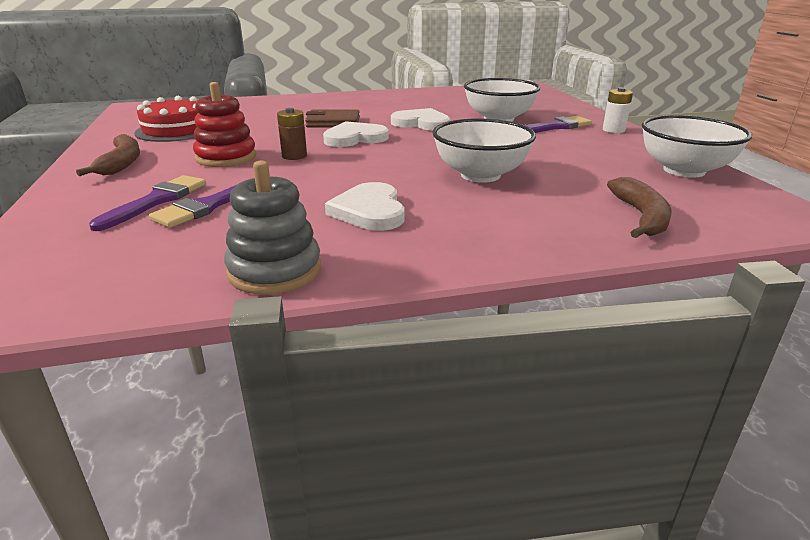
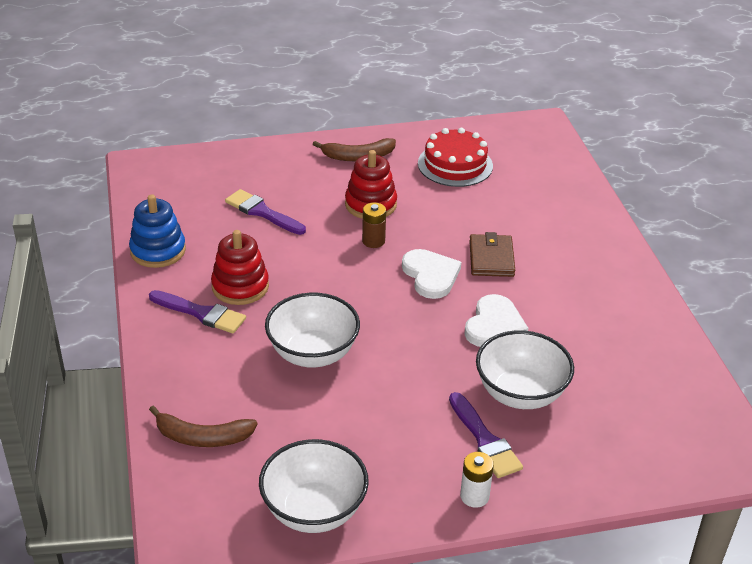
camera: 90 degrees right, 10 degrees up
(156, 201) = (274, 188): purple brush -> purple brush (201, 313)
(275, 271) = (158, 251): grey stacking toy -> blue stacking toy
(369, 211) = (240, 287): white heart -> red stacking toy

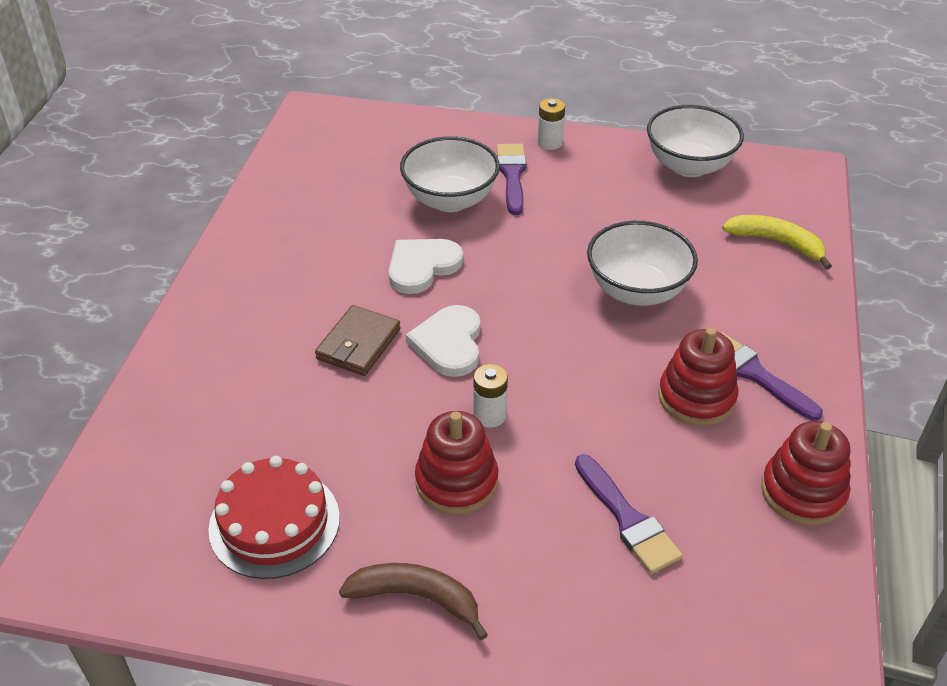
camera: 155 degrees left, 5 degrees up
(158, 251) = (802, 492): blue stacking toy -> red stacking toy
(202, 437) = (777, 243): brown banana -> yellow banana
(373, 241) = (490, 415): brown battery -> white battery

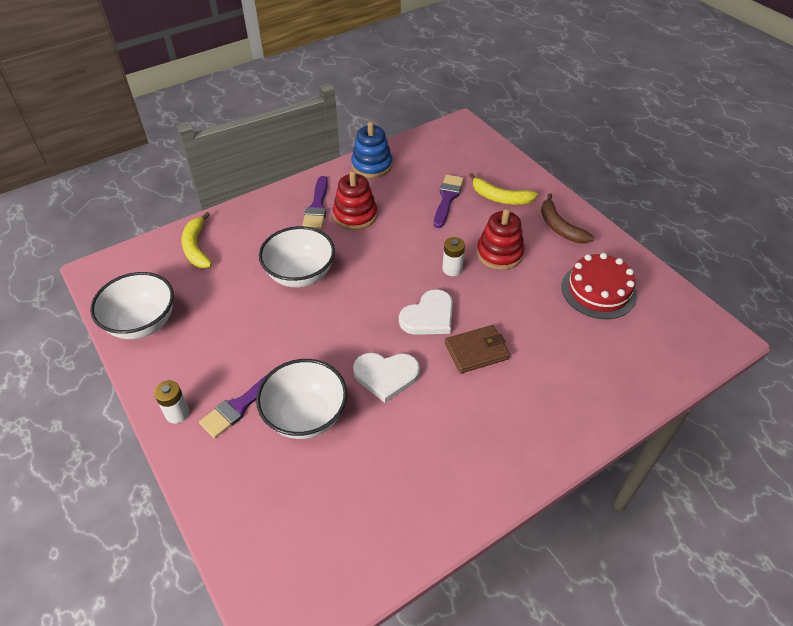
camera: 135 degrees left, 5 degrees up
(559, 585) = (500, 198): none -> yellow banana
(802, 492) = (372, 165): red stacking toy -> blue stacking toy

